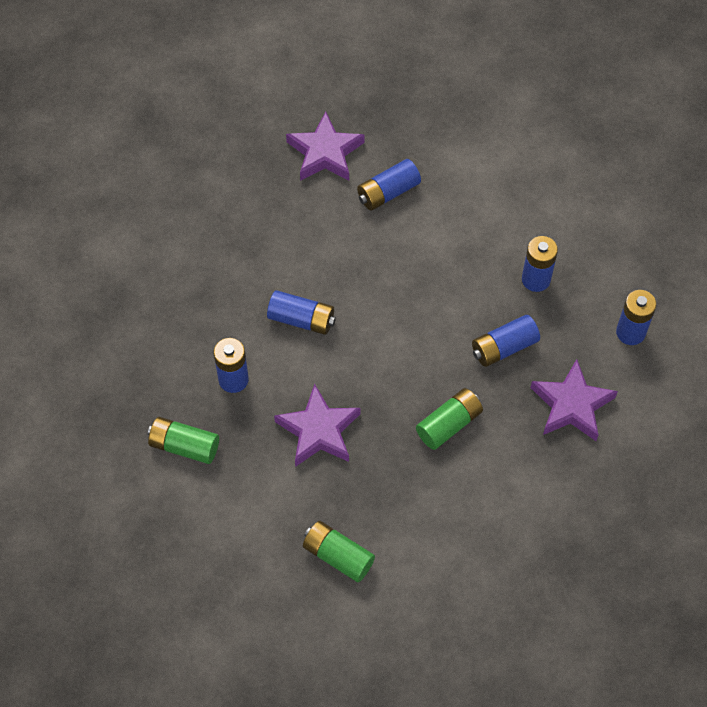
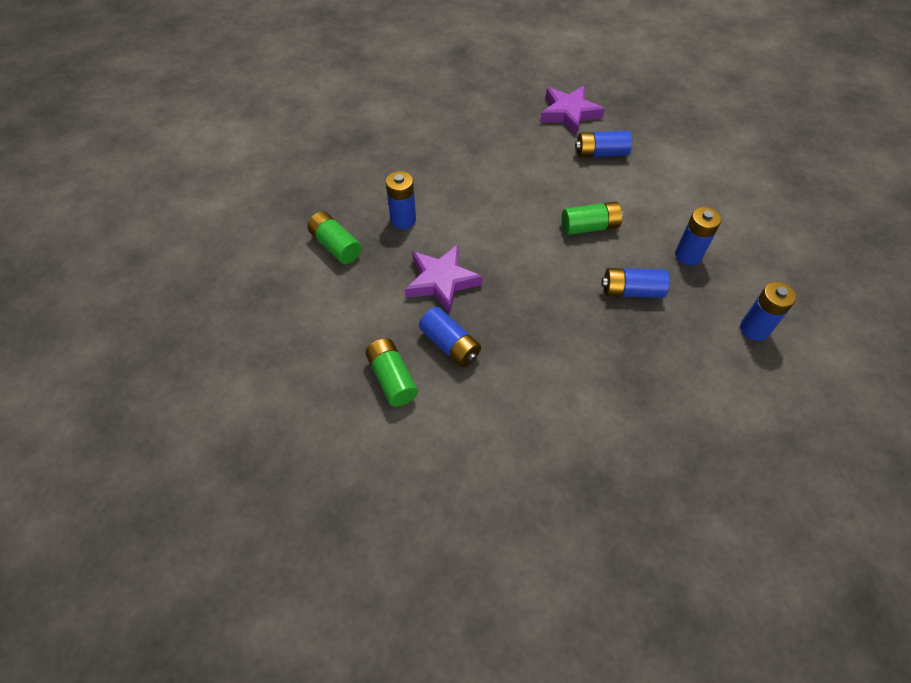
camera: 30 degrees right, 5 degrees down
(301, 319) = (481, 204): blue battery -> blue battery (450, 345)
(449, 424) = (549, 325): green battery -> green battery (589, 227)
(572, 405) = (668, 360): purple star -> none

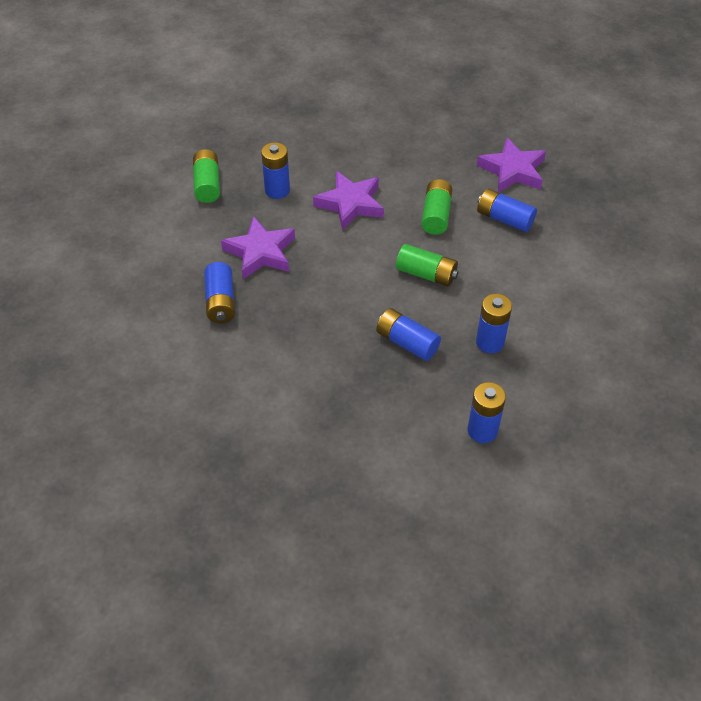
camera: 35 degrees right, 5 degrees down
(392, 378) = (156, 301): green battery -> green battery (436, 215)
(475, 200) = (350, 204): none -> purple star

